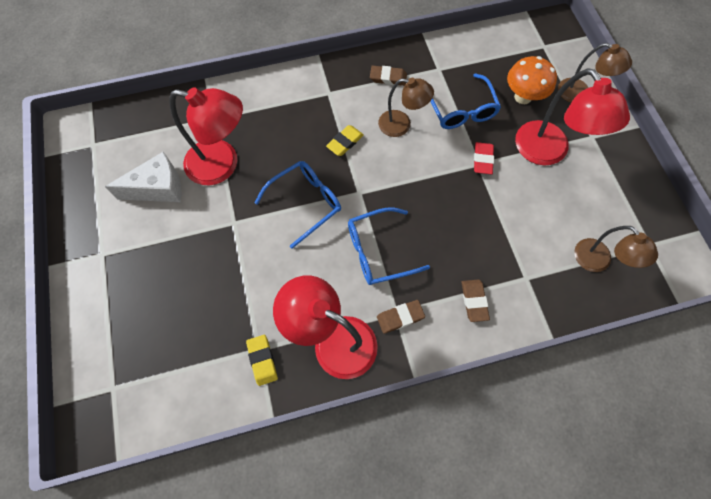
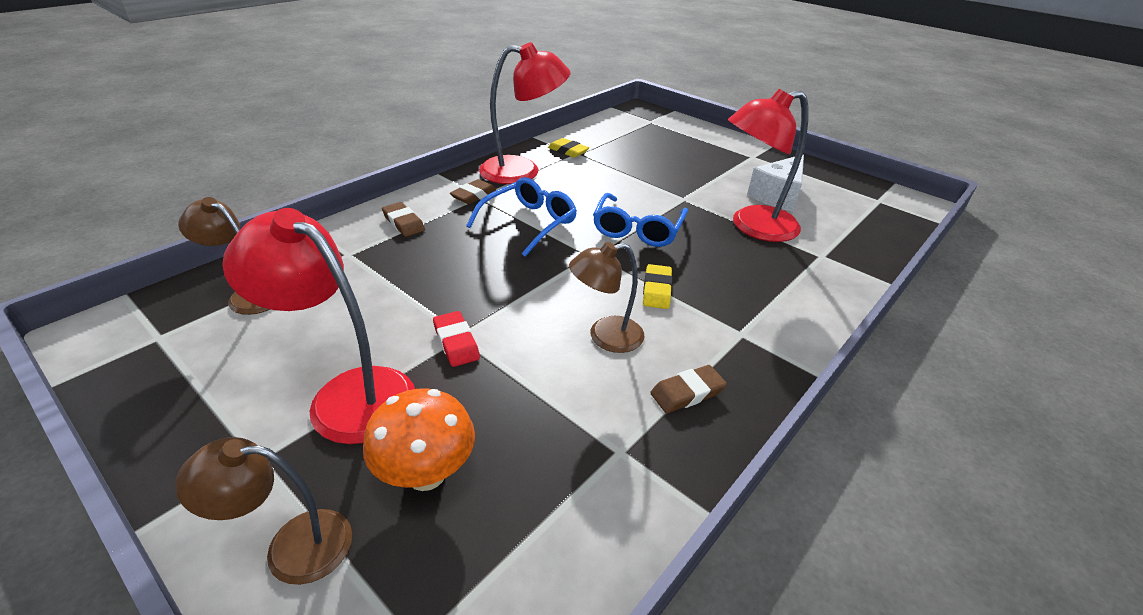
camera: 145 degrees right, 30 degrees down
(461, 109) = (532, 397): blue glasses -> none

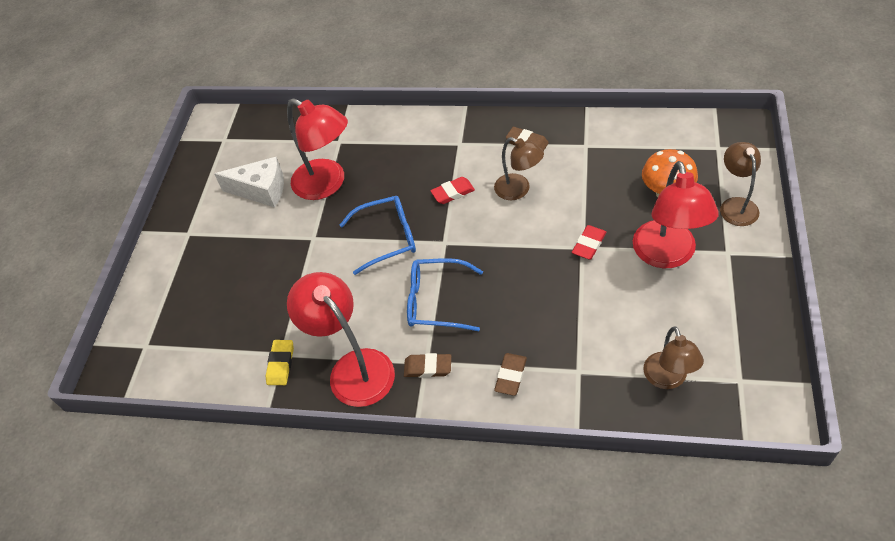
camera: 115 degrees left, 15 degrees up
(292, 546) = (736, 205): brown lamp -> brown lamp turned 150 degrees counterclockwise
(657, 290) = (453, 193): yellow eraser -> red eraser

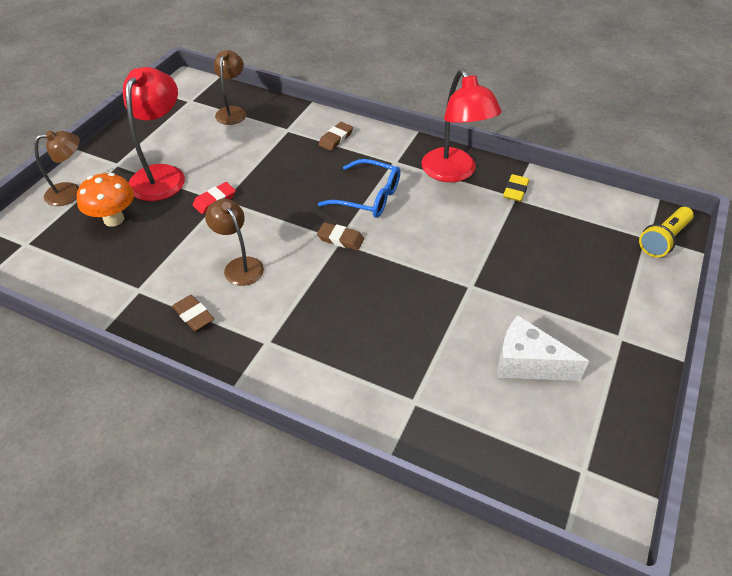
camera: 170 degrees left, 5 degrees down
(129, 347) = (663, 240): none -> yellow flashlight
(327, 184) = (442, 343): red lamp -> none
(387, 238) = (393, 261): blue glasses -> none
(428, 367) = (394, 158): brown eraser -> brown eraser (340, 239)
(453, 193) = (306, 285): red eraser -> none
(736, 205) = (71, 193): brown lamp -> brown lamp turned 120 degrees counterclockwise

